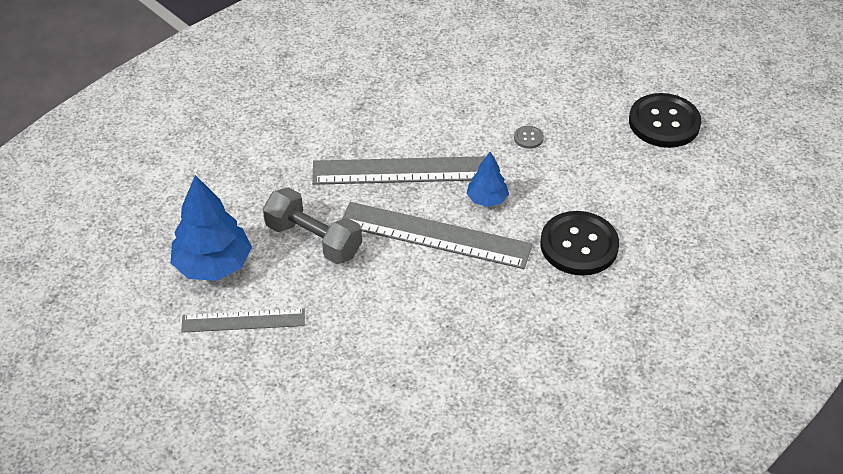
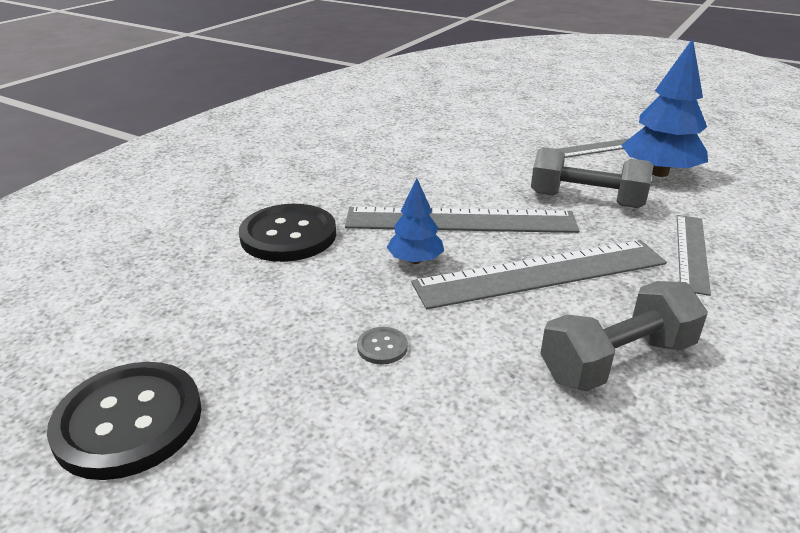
camera: 165 degrees right, 15 degrees down
(285, 169) = (691, 252): none -> grey ruler
(402, 107) = (617, 360): none -> grey dumbbell

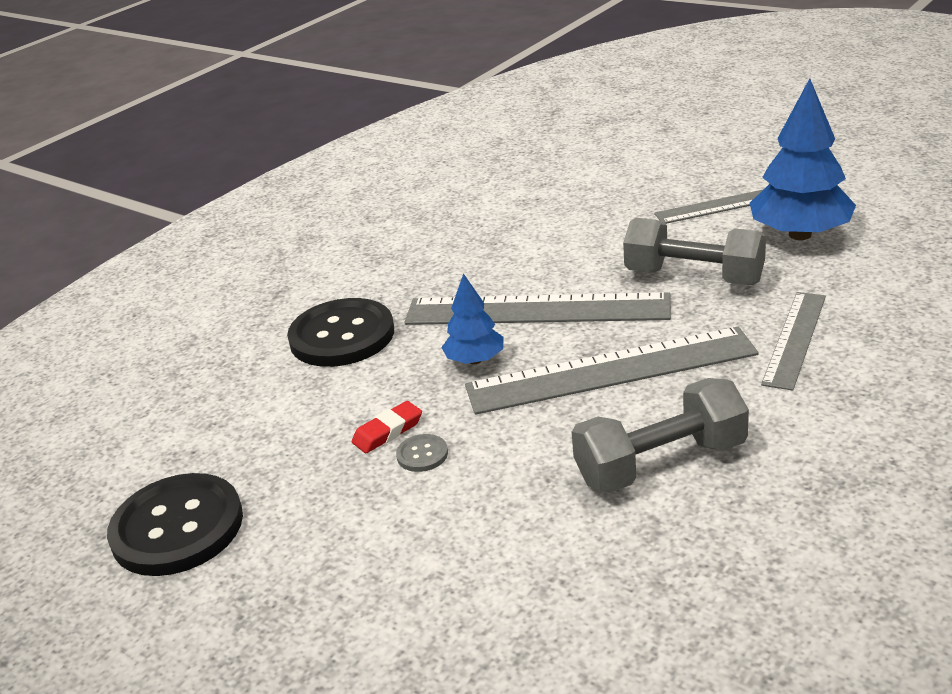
camera: 10 degrees right, 0 degrees up
(344, 323) = (388, 431): none -> red eraser

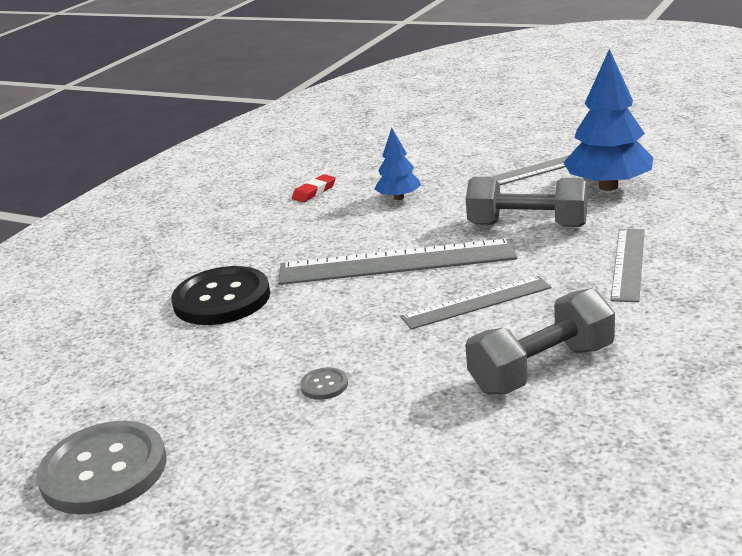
camera: 10 degrees left, 5 degrees down
(177, 527) = (104, 470): black button -> grey button
(388, 431) = (286, 370): red eraser -> red eraser (314, 192)
(475, 360) = (351, 306): blue tree -> blue tree (399, 198)
(611, 370) = (476, 302): grey ruler -> grey ruler, size x0.60

